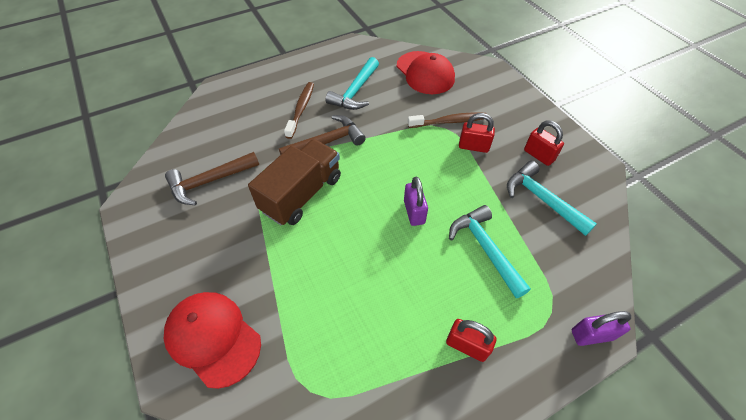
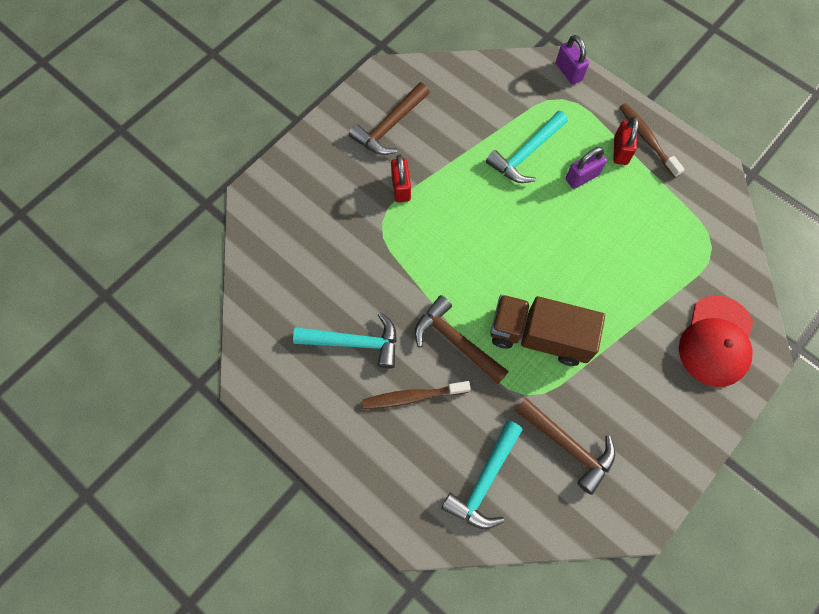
camera: 110 degrees left, 15 degrees up
(414, 212) = (513, 222): purple padlock -> purple padlock (582, 177)
(425, 73) = (288, 269): red cap -> none
(449, 122) = (370, 220): brown toothbrush -> brown toothbrush (647, 139)
(539, 155) = (390, 126): red padlock -> brown hammer
(542, 199) = (448, 117): turquoise hammer -> turquoise hammer (484, 481)

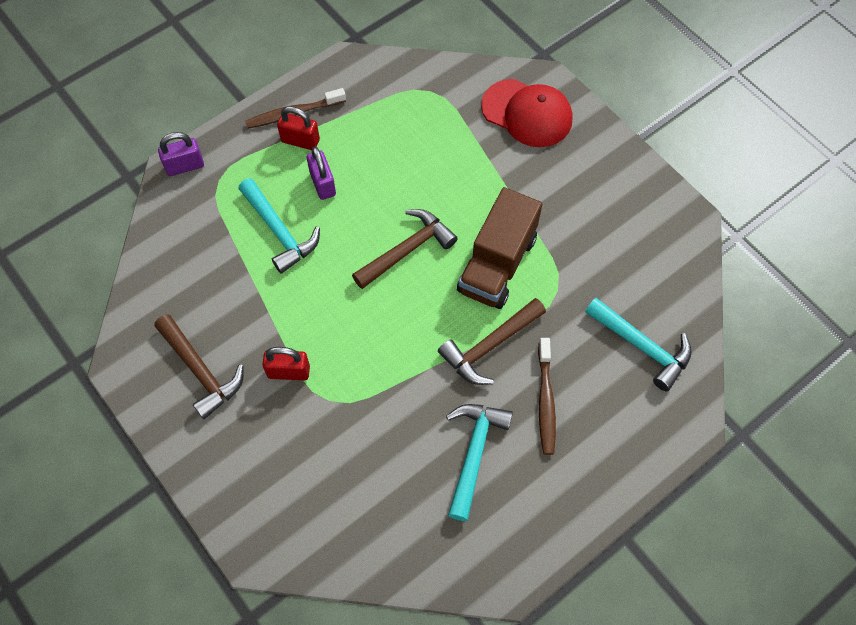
camera: 80 degrees left, 5 degrees down
(568, 445) = (614, 263): brown hammer -> brown hammer (407, 250)

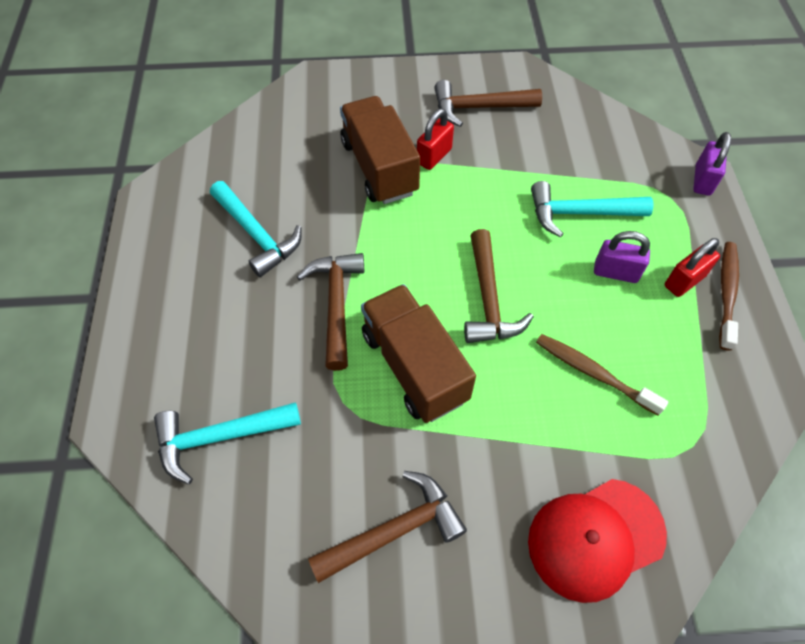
camera: 125 degrees right, 5 degrees down
(332, 407) = (379, 167): none -> brown truck
(545, 401) = (248, 314): brown toothbrush -> brown toothbrush (593, 373)
(608, 210) = (394, 530): none -> brown hammer

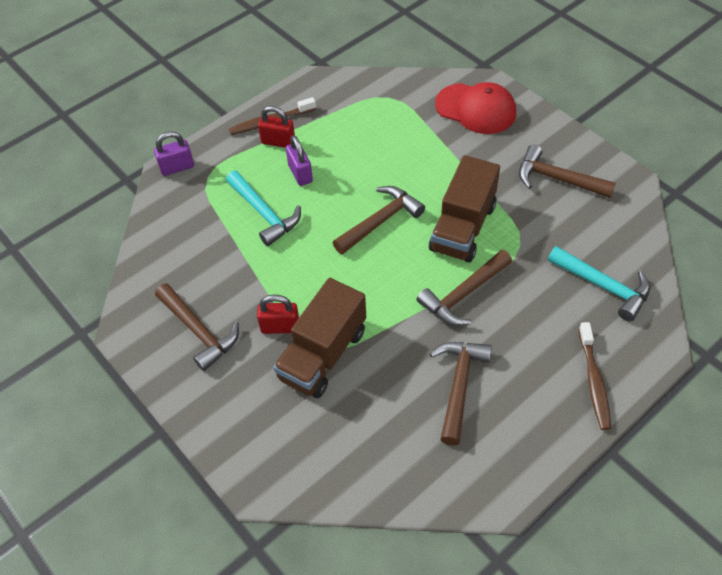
camera: 125 degrees left, 5 degrees down
(257, 235) = (459, 386): turquoise hammer -> brown hammer
(593, 373) = (384, 150): brown toothbrush -> brown toothbrush (594, 381)

